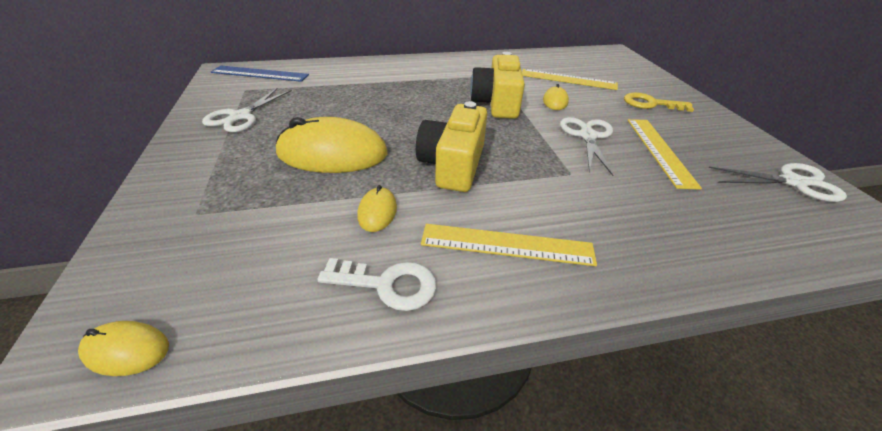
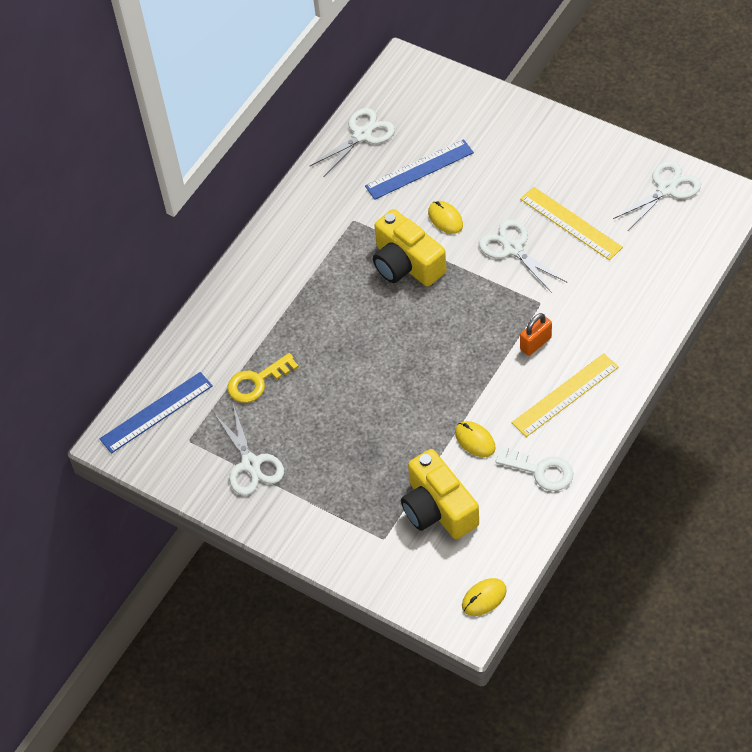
camera: 40 degrees left, 15 degrees up
(332, 153) = (378, 428): yellow mouse -> none
(388, 284) = (541, 471): white key -> white key turned 60 degrees clockwise
(453, 165) = (465, 364): yellow camera -> yellow camera (438, 508)
(530, 192) = (535, 343): none -> orange padlock
(551, 57) = (362, 135): none -> white scissors
(568, 79) = (419, 169): yellow ruler -> blue ruler
(650, 104) = (516, 155): yellow key -> yellow key (257, 382)

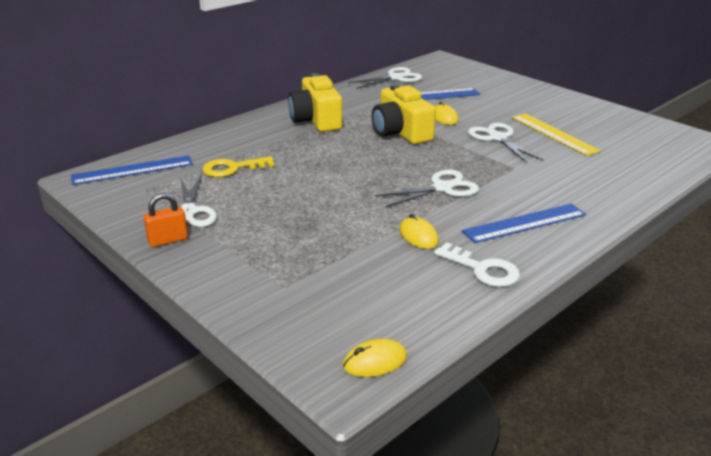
camera: 10 degrees right, 25 degrees down
(438, 508) = (356, 276): yellow camera -> yellow camera (316, 120)
(535, 343) = (503, 188): orange padlock -> orange padlock (168, 240)
(565, 395) = (524, 223): yellow ruler -> blue ruler
(666, 189) = (645, 130): white scissors -> white scissors (442, 188)

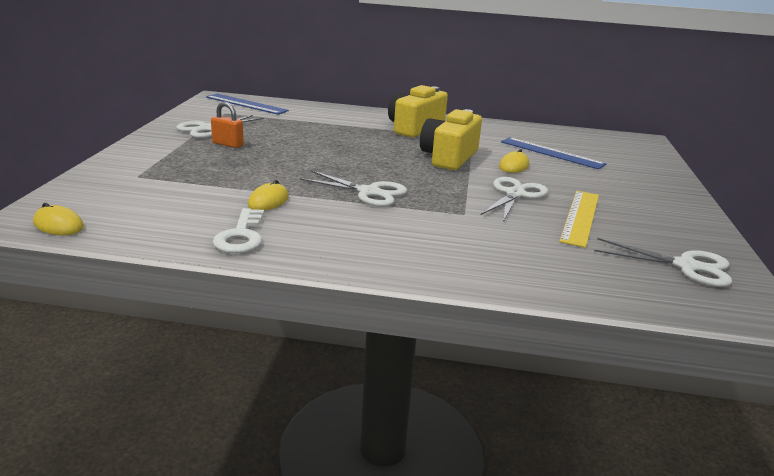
camera: 50 degrees right, 5 degrees down
(168, 240) = (164, 133): orange padlock -> orange padlock (228, 144)
(232, 168) = (289, 125): yellow key -> none
(395, 78) = (556, 133): white scissors -> white scissors (686, 266)
(524, 223) = (354, 238): blue ruler -> none

